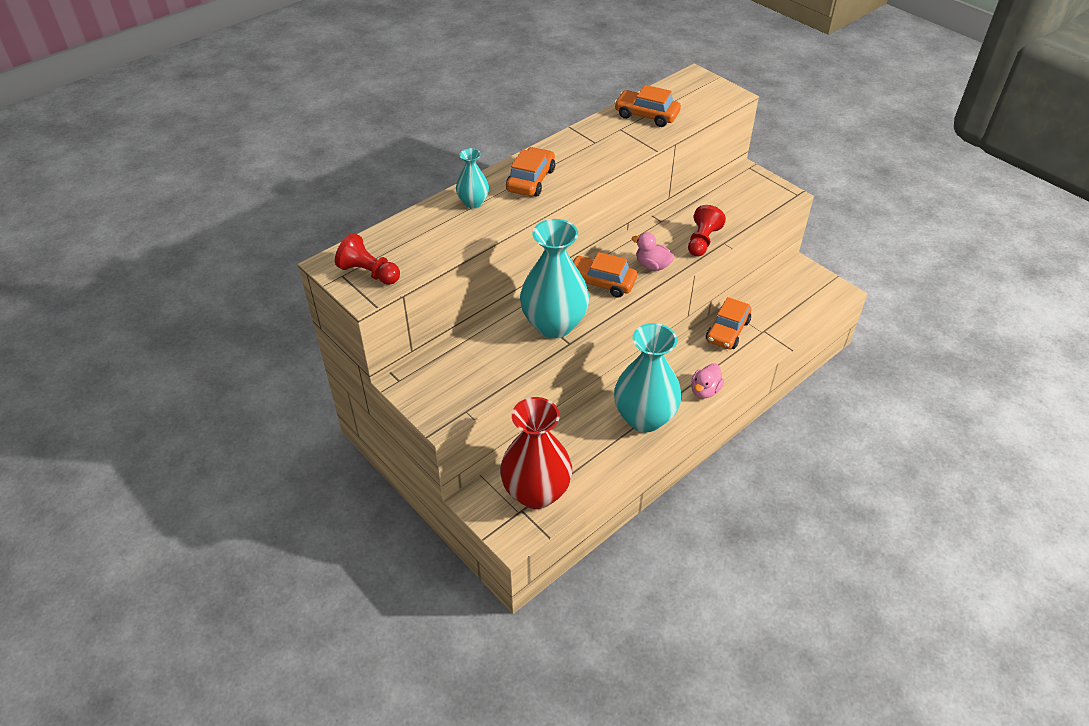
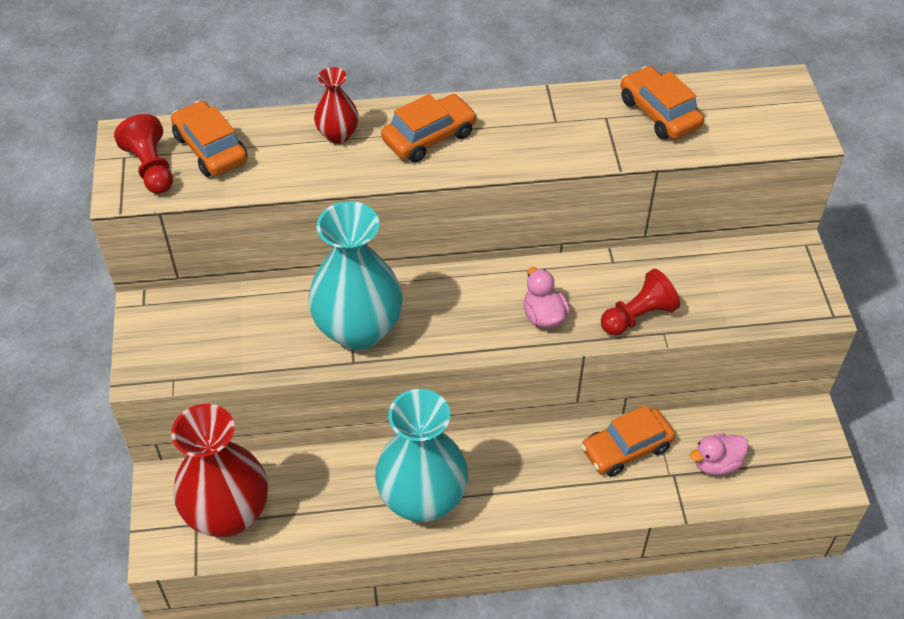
camera: 35 degrees right, 5 degrees up
(473, 202) = (338, 135): turquoise vase -> red vase
(601, 282) = (462, 305): orange car -> orange car (210, 149)
(705, 391) = (524, 508): pink duck -> pink duck (716, 464)

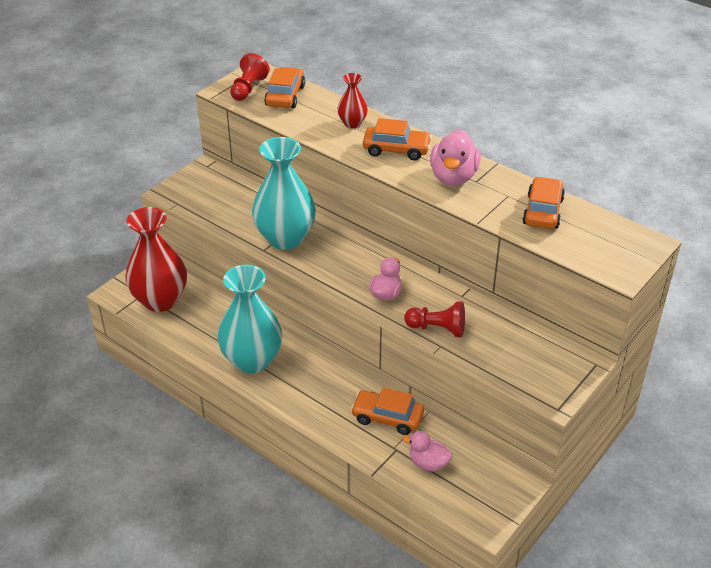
camera: 45 degrees right, 10 degrees down
(529, 131) = (453, 177): none -> pink duck

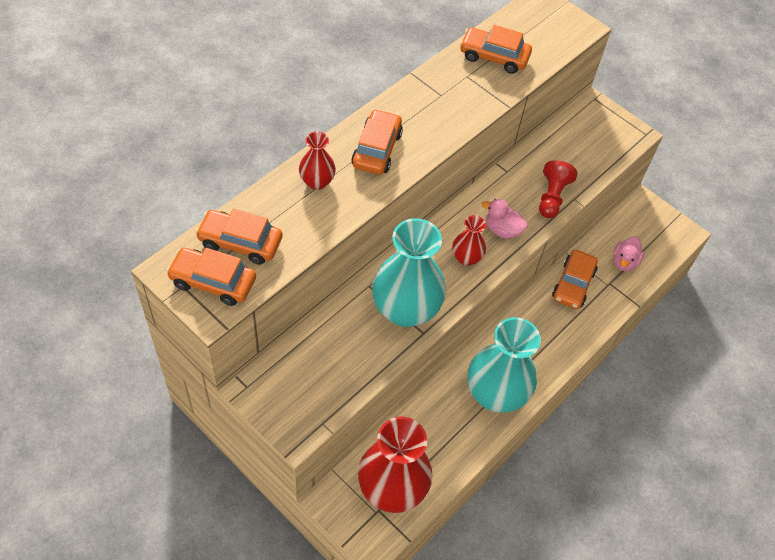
camera: 90 degrees left, 15 degrees up
(248, 88) = (213, 282): red pawn -> orange car
(347, 272) = (466, 258): none -> red vase
(453, 177) = (432, 111): pink duck -> none

